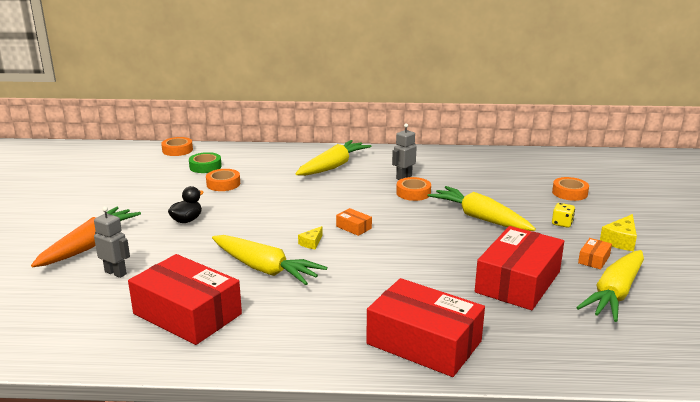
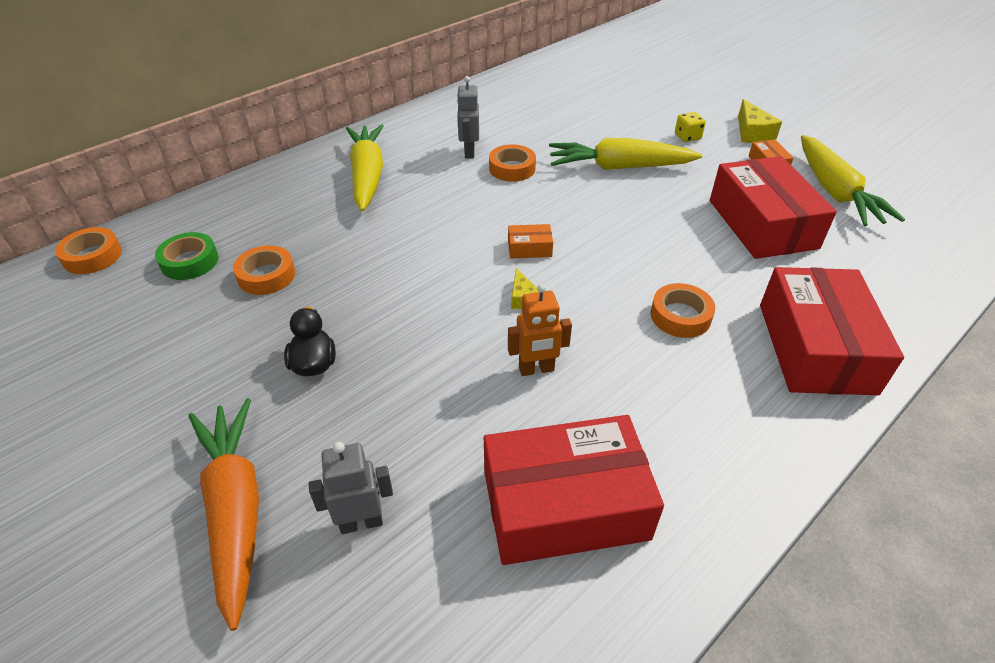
camera: 45 degrees left, 20 degrees up
(265, 269) = (536, 369): yellow carrot -> orange robot
(424, 342) = (815, 347): red box -> red box turned 75 degrees counterclockwise
(569, 193) = (638, 98): orange tape -> orange tape (680, 316)

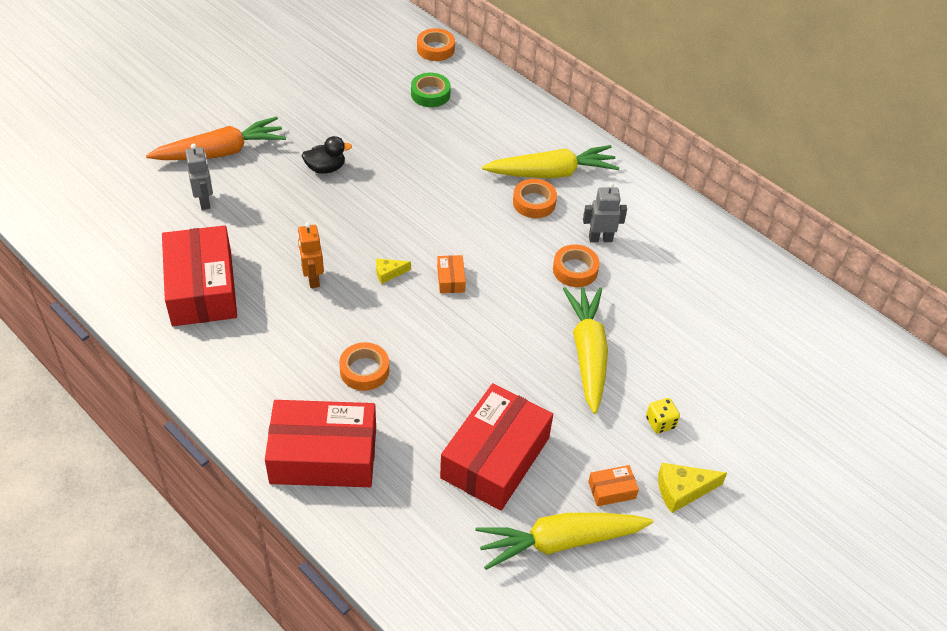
camera: 85 degrees right, 5 degrees up
(266, 275) = (415, 133): orange tape -> orange tape (534, 202)
(762, 224) = (495, 458): red box -> red box turned 45 degrees counterclockwise

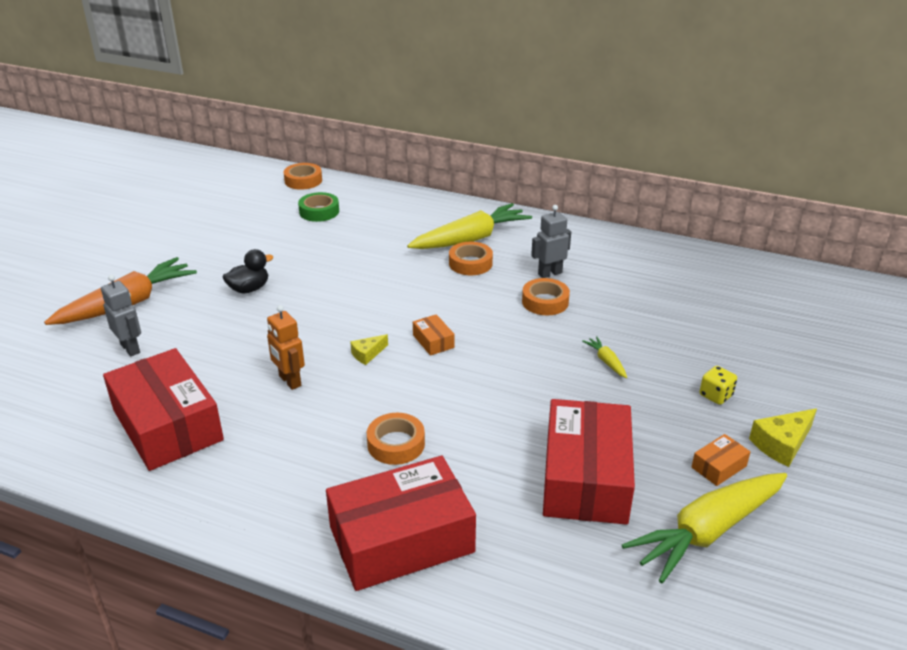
camera: 20 degrees left, 15 degrees down
(587, 353) = (606, 361): yellow carrot -> yellow carrot, size x0.42

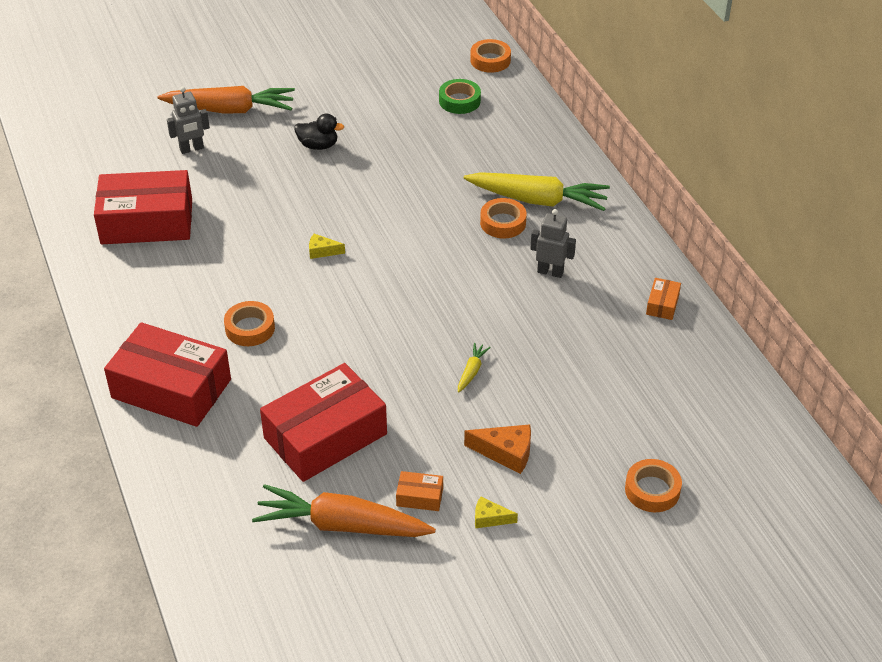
camera: 45 degrees right, 10 degrees up
(130, 348) = (192, 149): grey robot -> grey robot turned 60 degrees clockwise
(167, 425) = (147, 221): red box -> red box turned 75 degrees clockwise
(289, 381) = (249, 238): orange robot -> none
(433, 341) = (378, 271): orange box -> orange box (662, 304)
(545, 302) = (506, 294): orange tape -> orange tape (652, 490)
(707, 532) = (342, 525): yellow carrot -> orange carrot
(715, 395) = (506, 453): yellow dice -> orange cheese
(782, 444) = (490, 518): yellow cheese -> yellow cheese, size x0.61

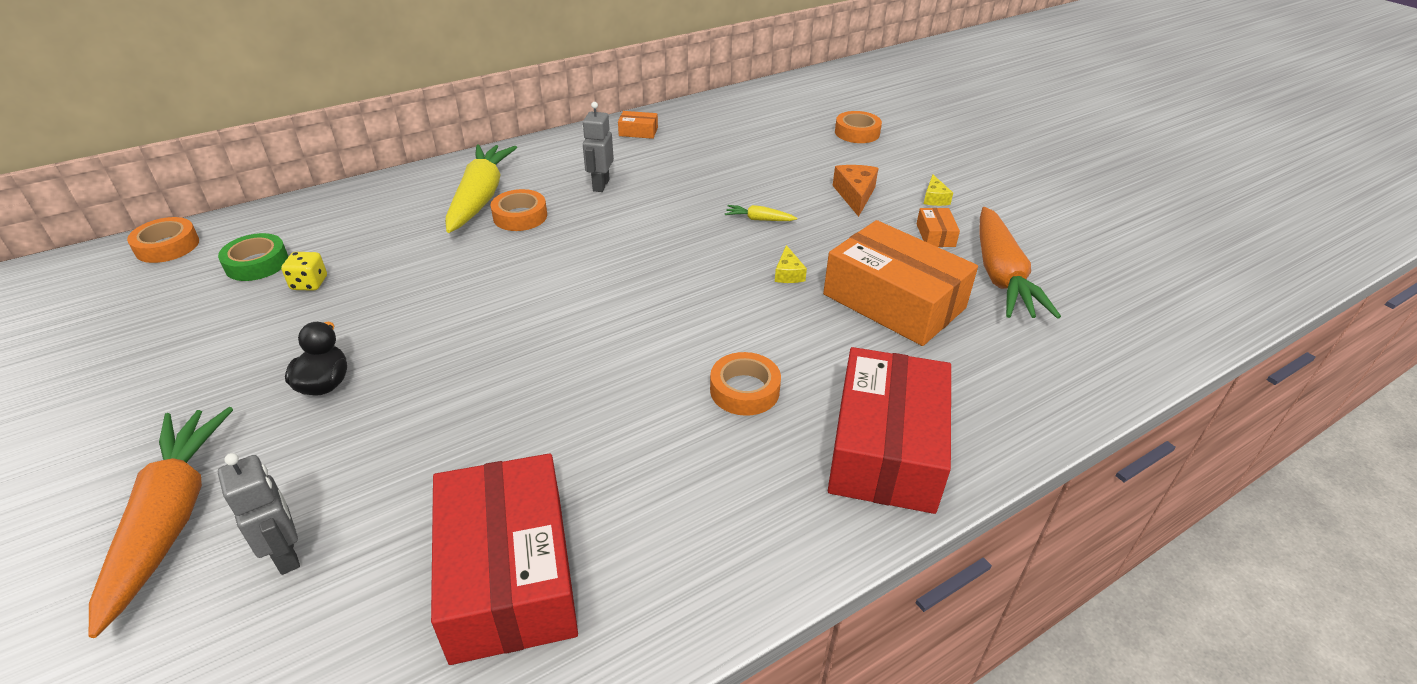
camera: 100 degrees left, 5 degrees down
(322, 251) = (578, 346): yellow cheese -> yellow cheese (788, 273)
(325, 436) = (894, 301): red box -> orange box
(429, 126) = (309, 283): none -> yellow dice

